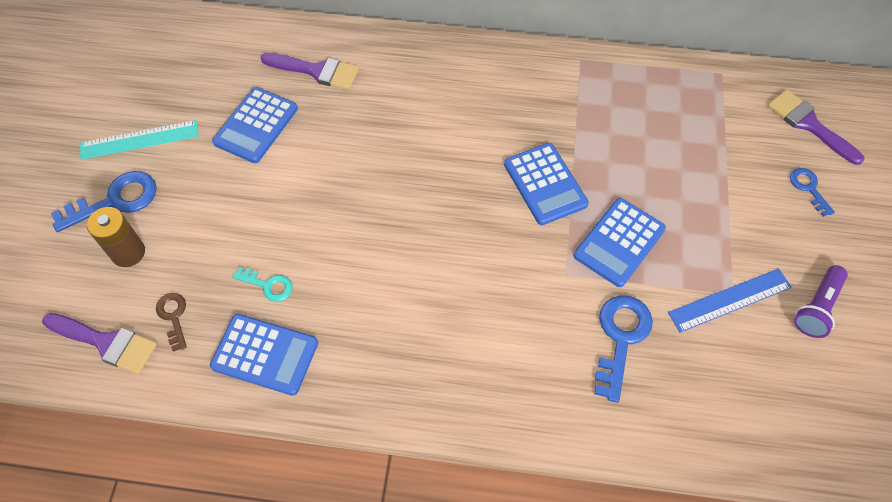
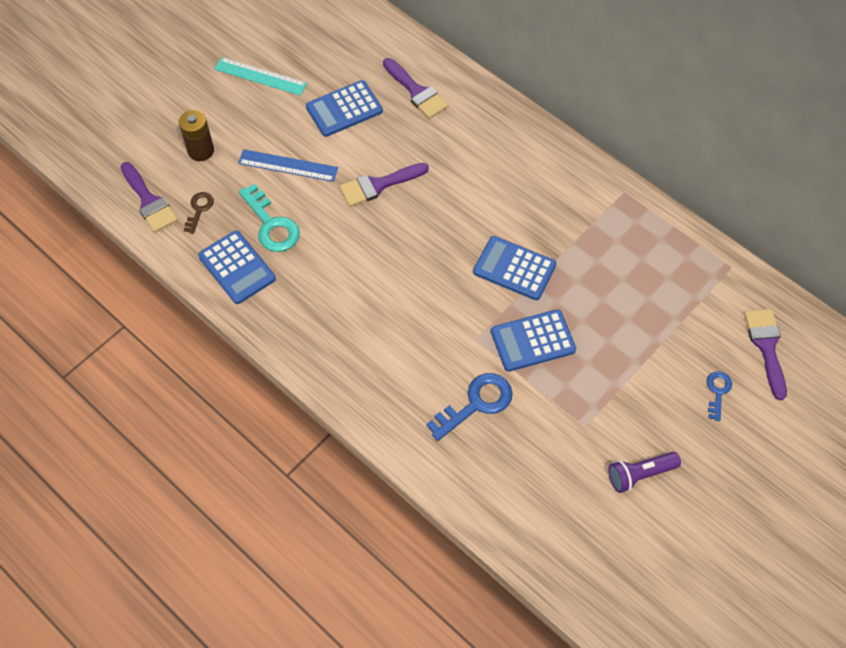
camera: 35 degrees right, 0 degrees up
(115, 201) = (216, 110): blue key -> none
(268, 285) = (271, 224): turquoise key -> turquoise key, size x1.75
(350, 180) = (378, 185): none -> purple brush
(545, 184) = (514, 268): blue calculator -> blue calculator turned 105 degrees clockwise
(729, 300) = (579, 428): blue ruler -> blue ruler (288, 165)

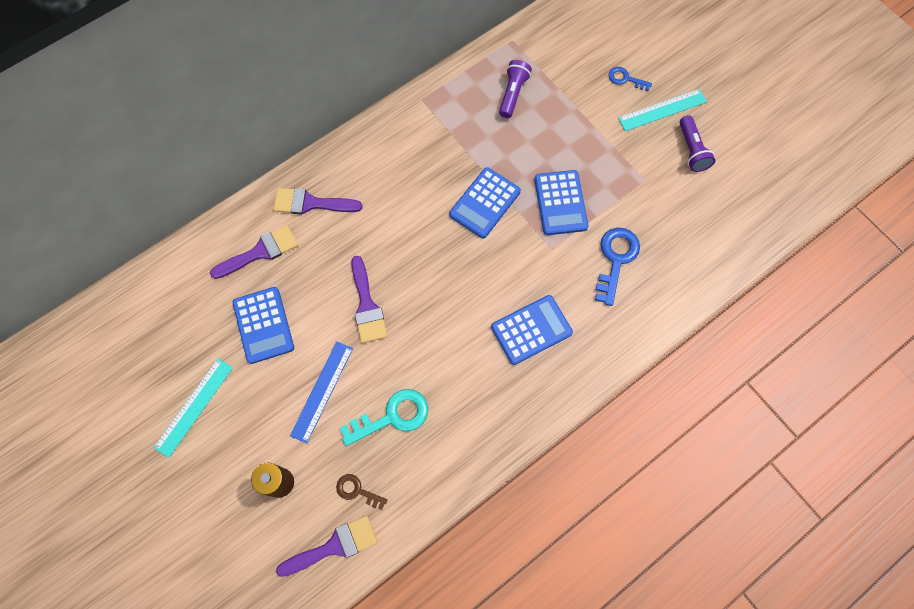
camera: 80 degrees left, 10 degrees up
(237, 267) = (437, 457): blue calculator -> blue calculator (531, 330)
(476, 404) = (615, 260): blue key -> blue key turned 45 degrees clockwise
(658, 276) = (513, 94): none -> purple flashlight
(686, 437) = (662, 110): none -> turquoise ruler
(766, 347) = (590, 36): purple brush -> purple brush (311, 203)

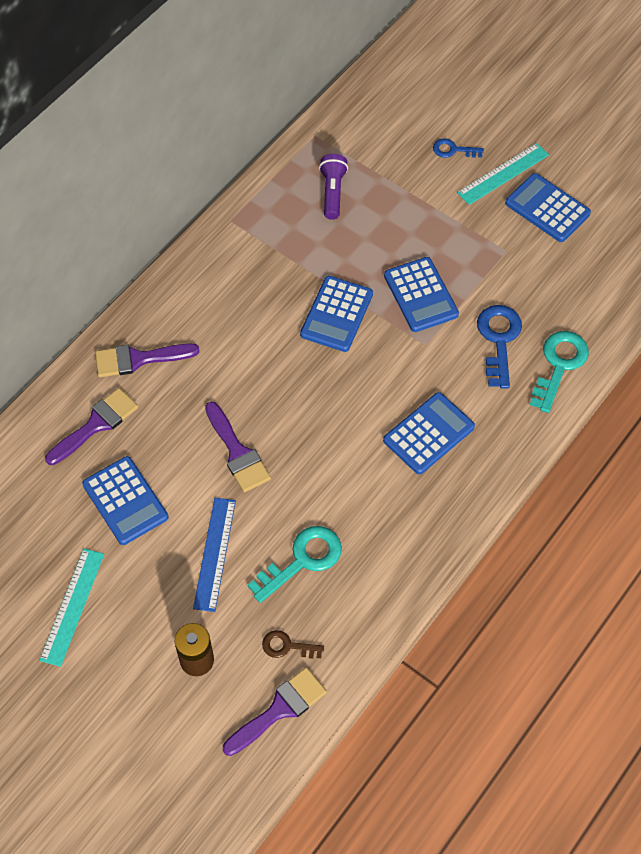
camera: 15 degrees left, 10 degrees down
(661, 296) = (559, 365): none -> turquoise key
(691, 150) = (547, 208): purple flashlight -> blue calculator

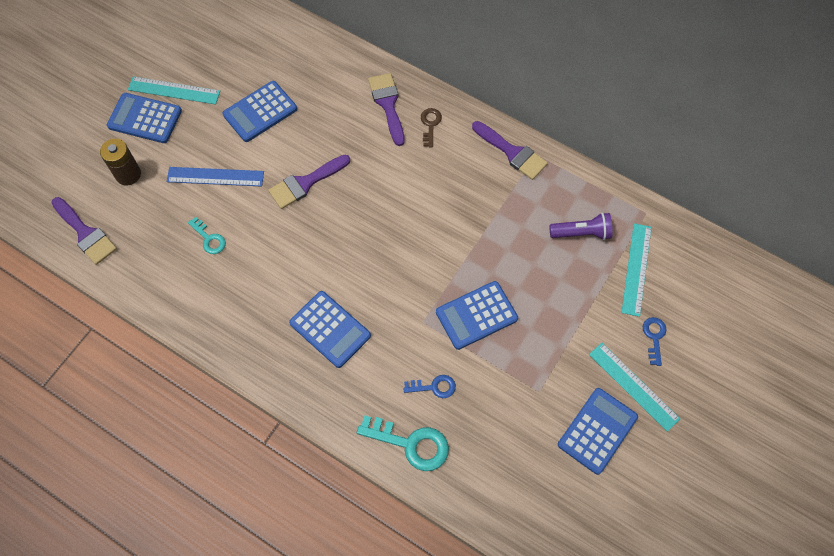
camera: 85 degrees right, 5 degrees up
(96, 424) = (326, 84): purple brush -> purple brush (512, 152)
(287, 646) = (136, 234): brown key -> brown key (430, 125)
(302, 560) = (209, 238): turquoise key -> turquoise key, size x0.57
(336, 314) = (447, 246): blue calculator -> blue calculator (145, 118)
(378, 153) = (636, 269): none -> turquoise ruler
(499, 340) = (434, 387): blue key -> blue key, size x0.57

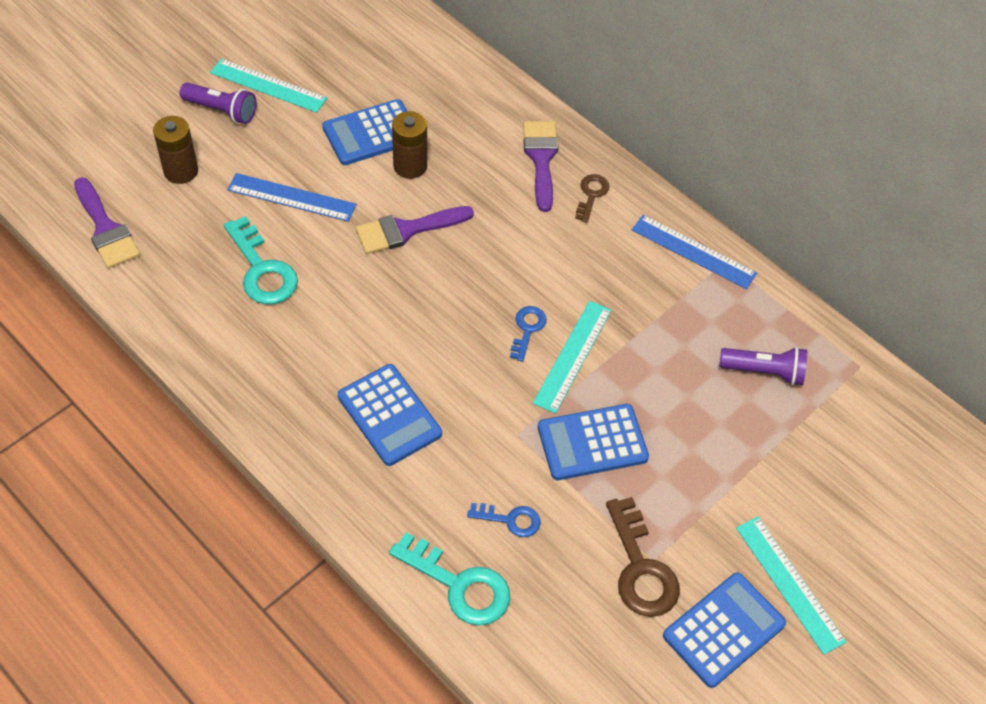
camera: 10 degrees right, 10 degrees down
(145, 118) = (221, 110): blue calculator -> purple flashlight
(209, 238) = (262, 269): turquoise key -> turquoise key, size x1.75
(295, 132) = (410, 166): none -> brown battery
(512, 152) = (693, 252): purple brush -> blue ruler
(531, 400) = (640, 568): none -> brown key
(636, 269) = (829, 434): turquoise ruler -> turquoise ruler (572, 356)
(654, 337) = (834, 527): blue key -> blue key (527, 329)

